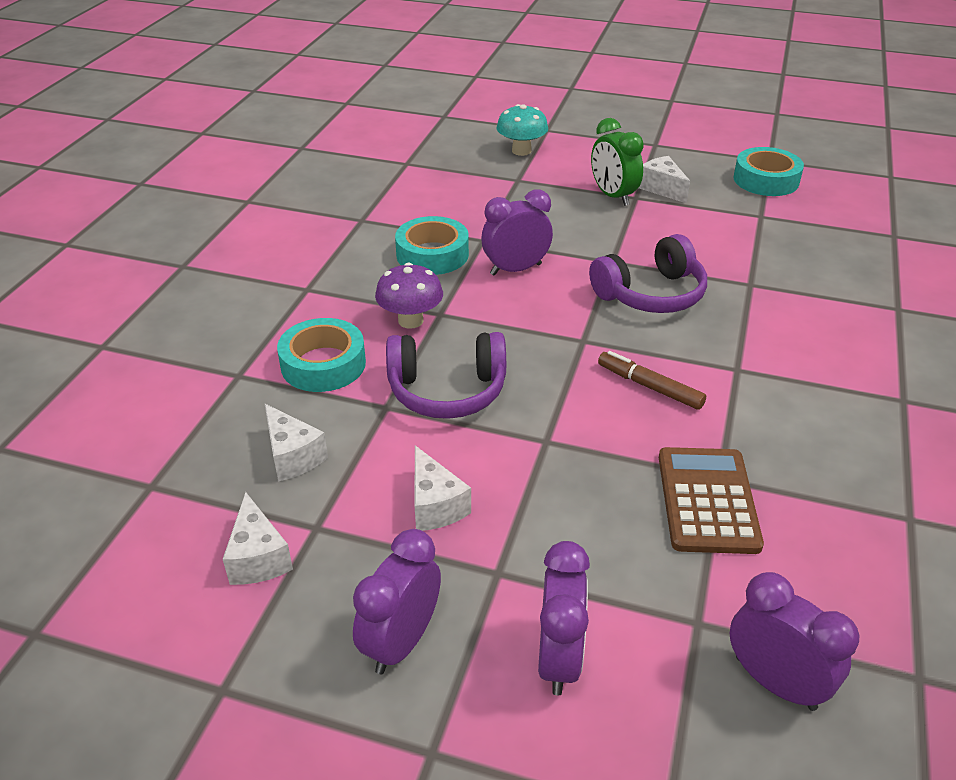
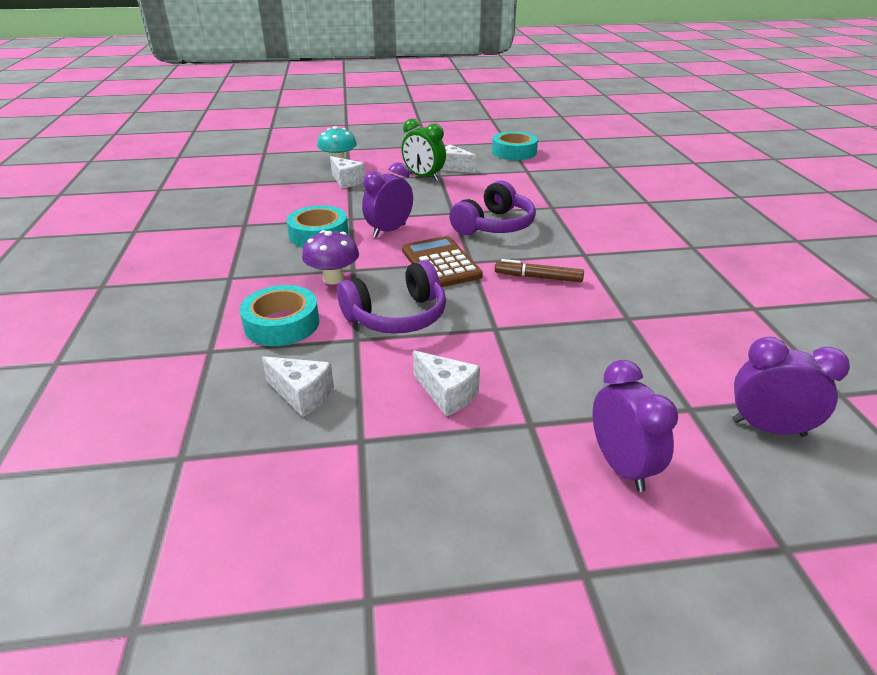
camera: 25 degrees left, 5 degrees down
(258, 557) = (326, 480): white cheese -> white cheese (347, 181)
(401, 642) = (496, 500): purple clock -> none
(707, 500) = (631, 333): brown calculator -> brown calculator (440, 263)

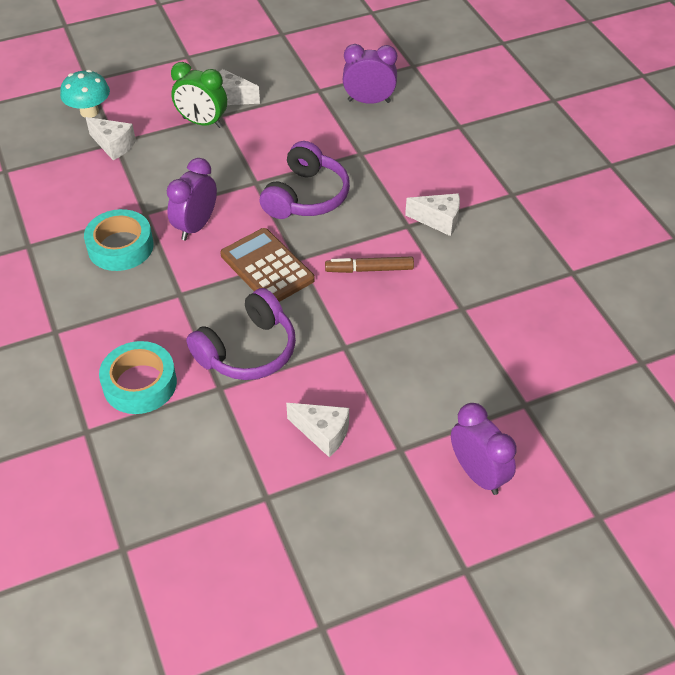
camera: 15 degrees left, 15 degrees up
(302, 395) = (197, 462): white cheese -> white cheese (438, 220)
(333, 279) = (165, 312): purple mushroom -> none
(514, 152) = (295, 54): turquoise tape -> none
(768, 428) = (585, 411): purple clock -> purple clock (369, 101)

